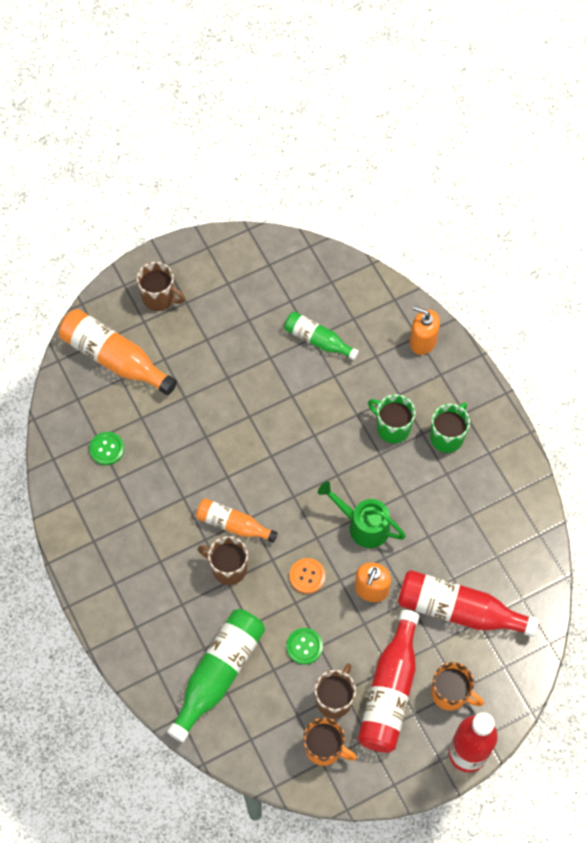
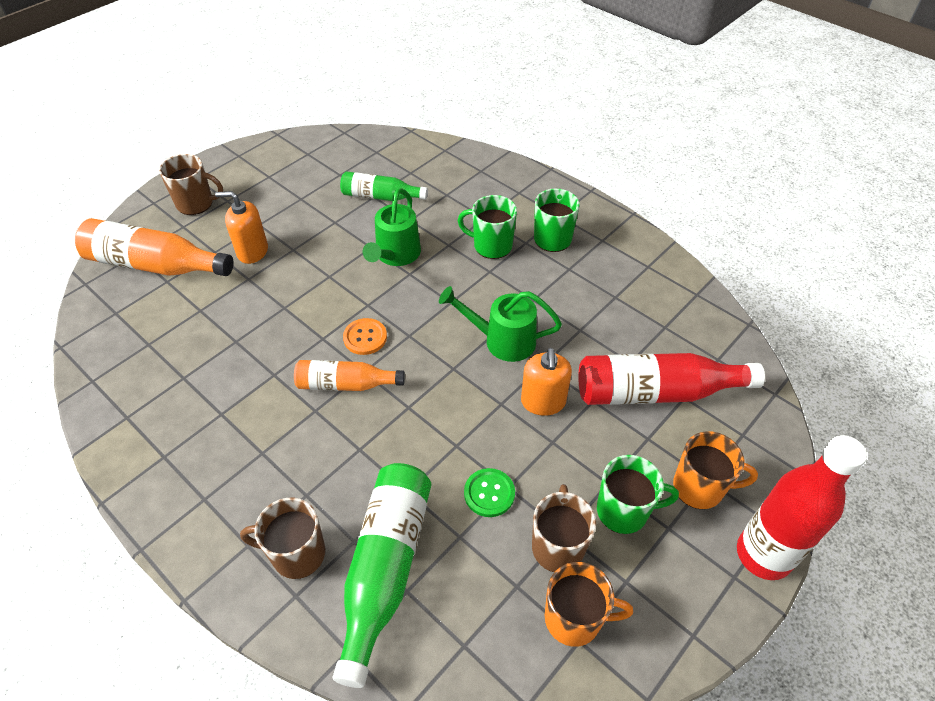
camera: 20 degrees left, 15 degrees down
(107, 449) = (162, 351): green button -> none
(228, 568) = (355, 433): brown mug -> brown mug (296, 554)
(307, 576) = (459, 412): orange button -> orange button (365, 337)
(309, 412) = (395, 255): none -> green watering can
(390, 691) = (624, 511): red bottle -> green mug
(422, 341) = (488, 173): orange soap dispenser -> orange soap dispenser (252, 251)

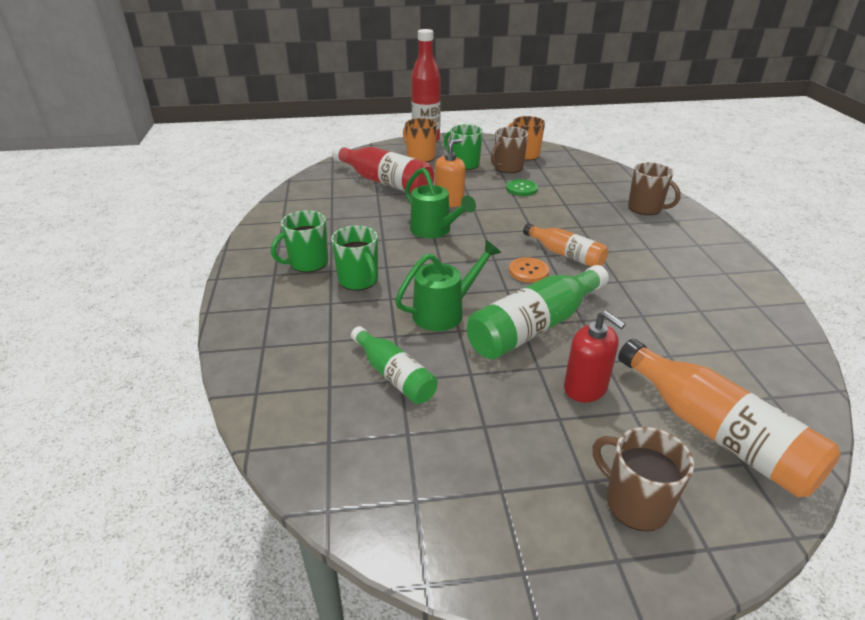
camera: 140 degrees left, 15 degrees down
(252, 251) = (585, 388): orange soap dispenser -> red soap dispenser
(385, 568) = (599, 190): green bottle -> green bottle (535, 327)

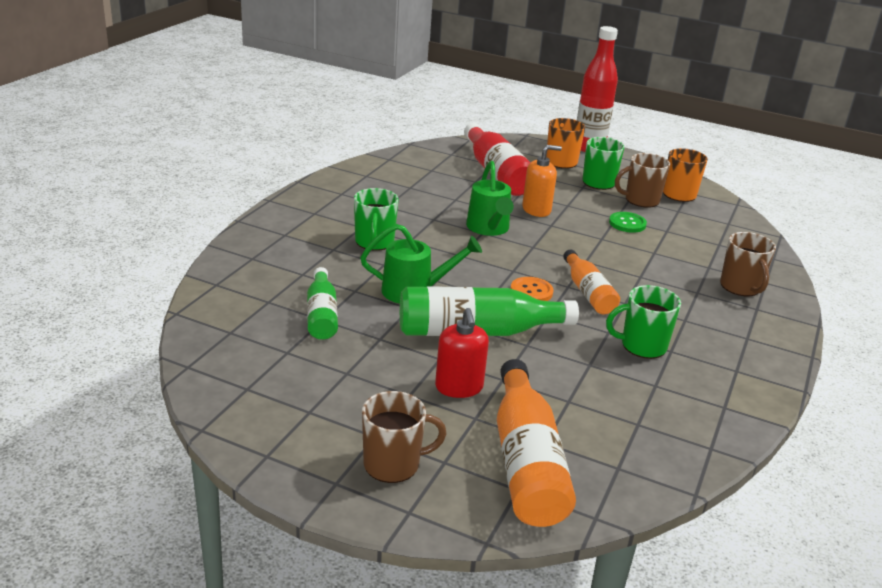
camera: 30 degrees right, 5 degrees down
(307, 263) = (349, 214): green mug -> green mug (642, 346)
(634, 503) = (393, 464): brown mug -> brown mug turned 90 degrees clockwise

